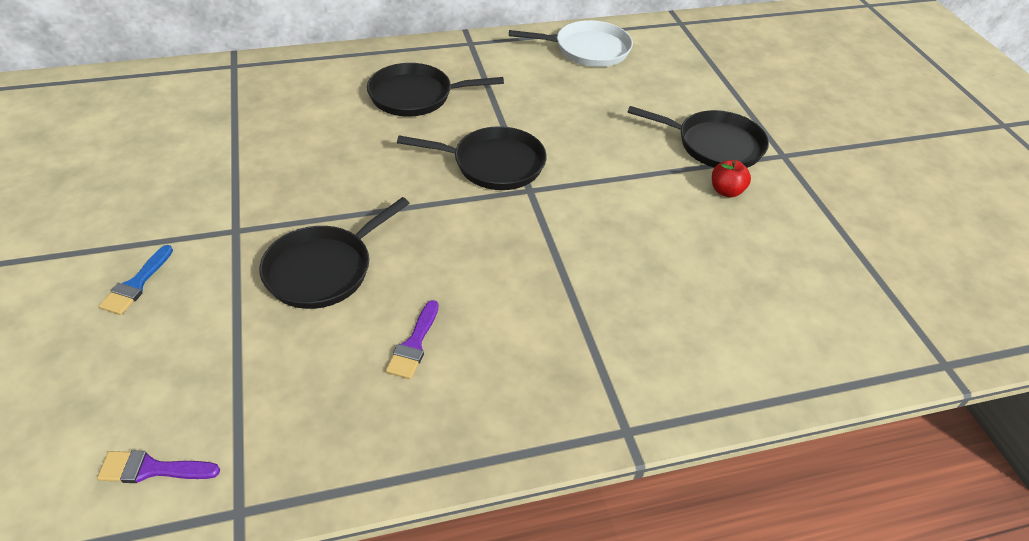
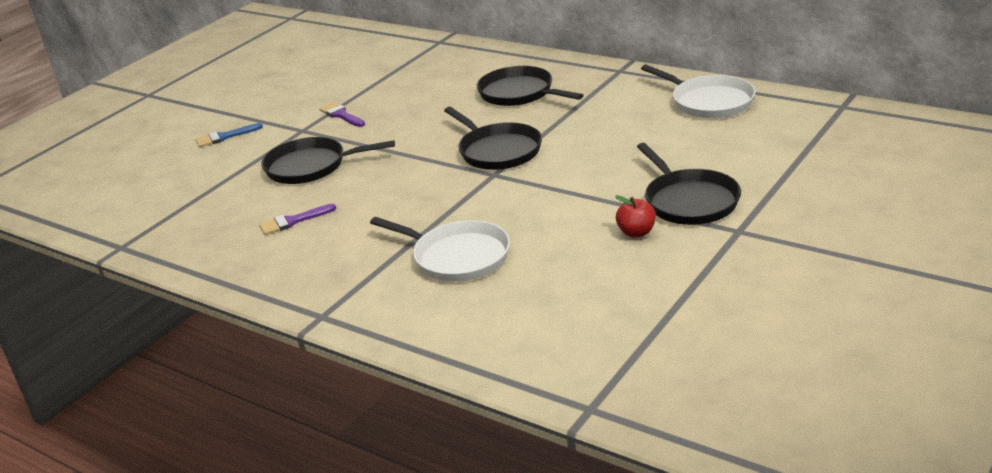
camera: 55 degrees right, 15 degrees down
(152, 469) = (119, 214): purple brush -> purple brush (341, 115)
(637, 290) = (457, 257): none -> white pan

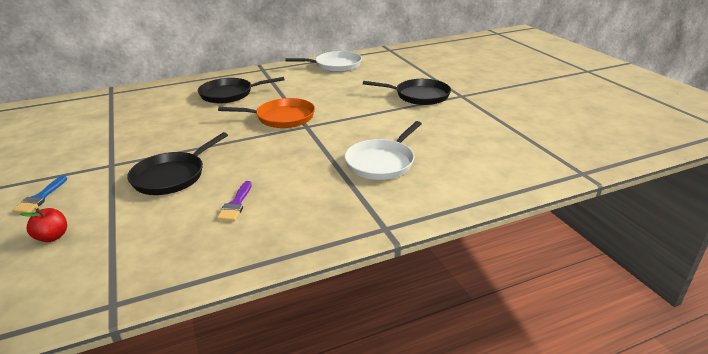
camera: 60 degrees left, 0 degrees up
(341, 115) = (125, 146): purple brush -> none
(457, 257) = (381, 162): white pan -> white pan turned 150 degrees clockwise
(498, 151) = (282, 118): black pan -> orange pan
(636, 232) = (430, 114): red apple -> red apple (52, 237)

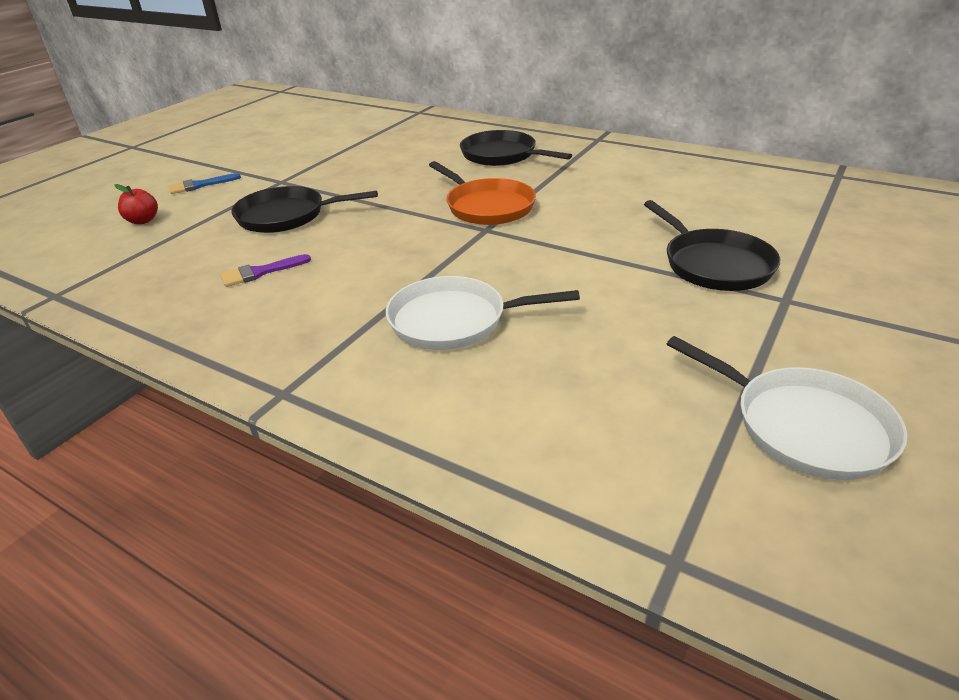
camera: 55 degrees right, 5 degrees up
(335, 65) = (698, 168): white pan -> white pan (804, 426)

